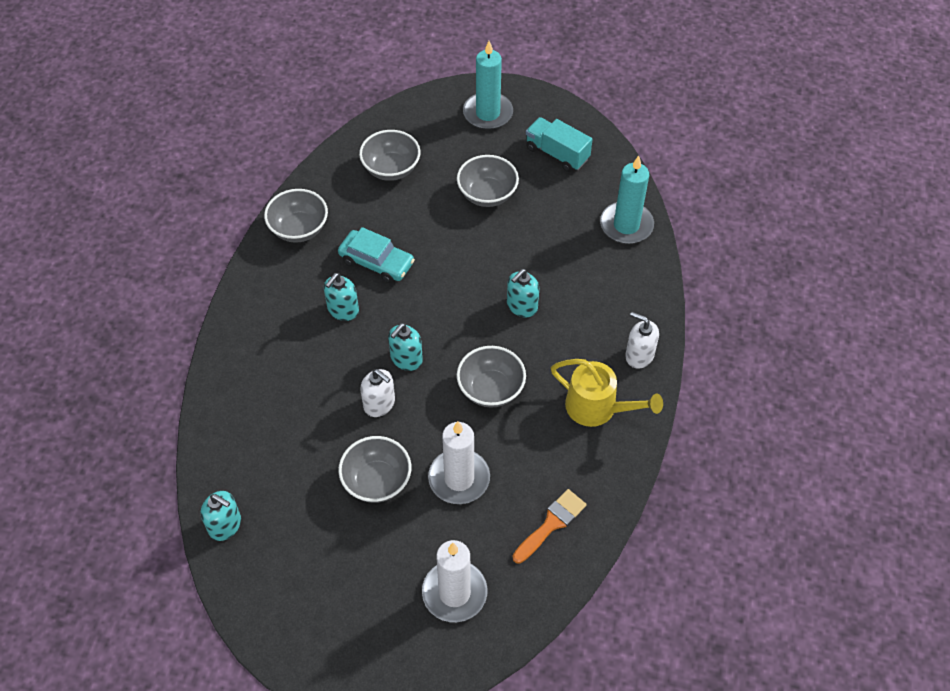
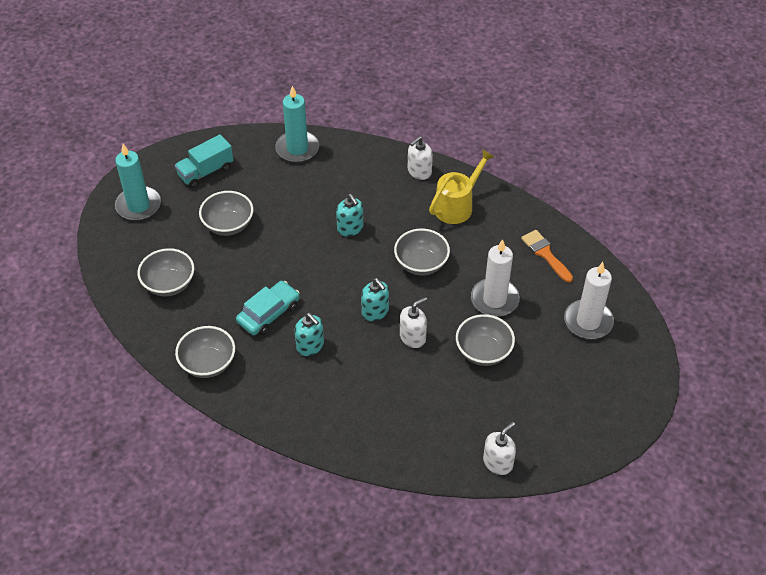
camera: 75 degrees left, 5 degrees down
(225, 525) = (498, 462): turquoise soap dispenser -> white soap dispenser

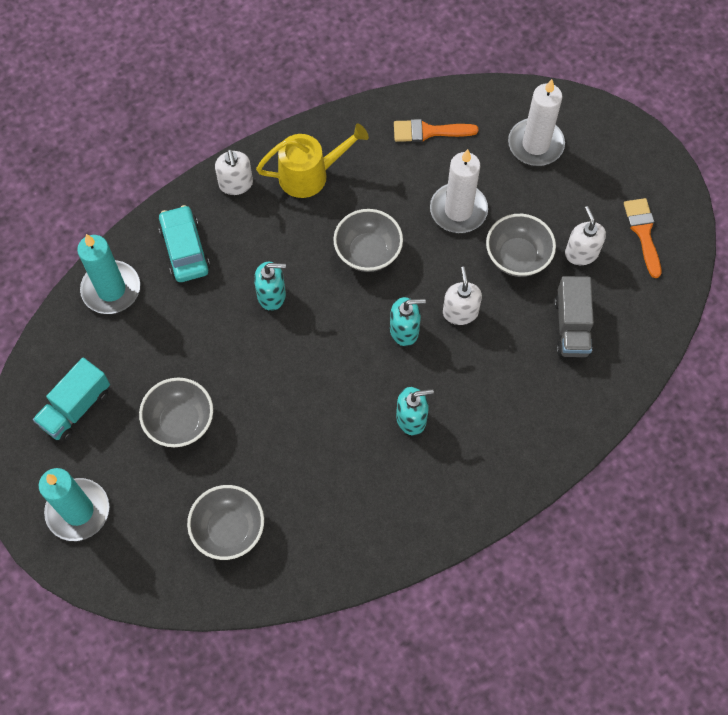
camera: 60 degrees left, 15 degrees up
(206, 172) = (76, 408): turquoise truck -> turquoise truck turned 45 degrees clockwise
(208, 363) = (372, 537): grey bowl -> none
(269, 313) = (340, 440): turquoise car -> turquoise car (185, 249)
(450, 411) = (571, 326): none -> grey truck
(457, 205) = (310, 175): yellow watering can -> yellow watering can turned 90 degrees clockwise
(498, 462) = (654, 317): white soap dispenser -> white soap dispenser (581, 253)
(567, 424) = (643, 233): none -> orange brush

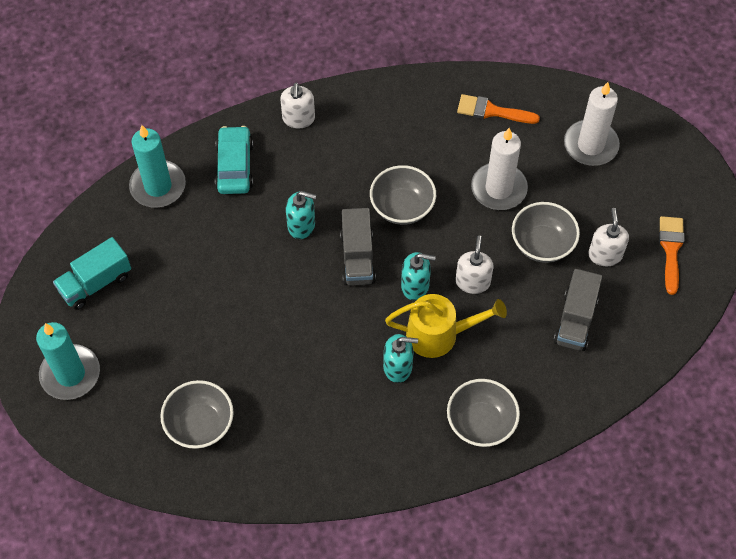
camera: 15 degrees right, 5 degrees down
(180, 422) = (185, 318): grey bowl -> grey bowl (481, 423)
(310, 175) = (369, 125): yellow watering can -> yellow watering can (439, 334)
(338, 315) = (357, 257): none -> grey truck

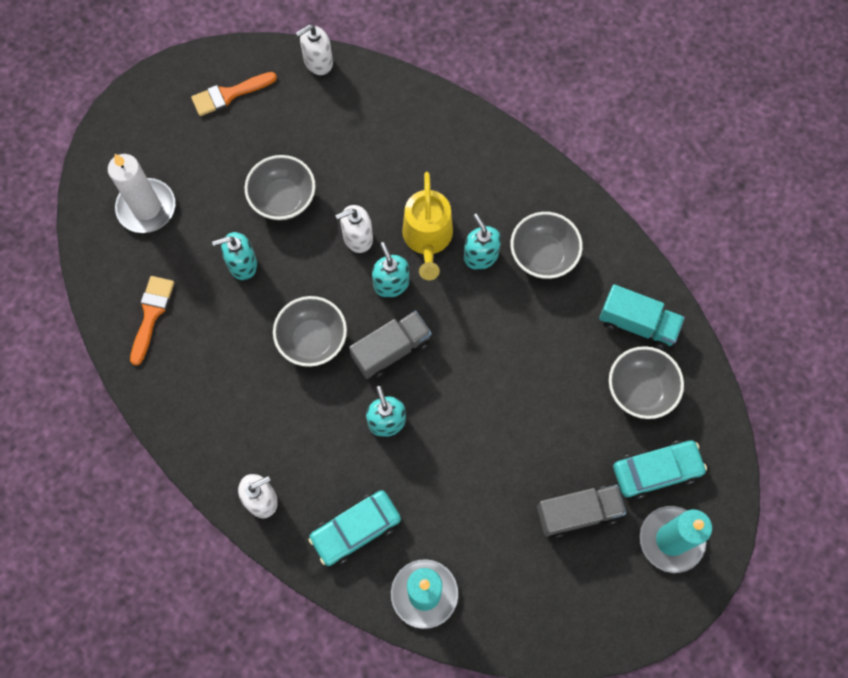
camera: 120 degrees left, 10 degrees up
(95, 283) = (567, 582): turquoise truck -> turquoise truck (637, 324)
(128, 396) = (656, 471): none -> turquoise car
(439, 334) = (427, 238): yellow watering can -> yellow watering can turned 150 degrees counterclockwise
(481, 423) = (490, 165): grey bowl -> grey bowl (543, 255)
(492, 111) = (151, 314): orange brush -> orange brush turned 150 degrees counterclockwise
(498, 189) = (242, 264): white candle -> turquoise soap dispenser
(575, 320) = (346, 138): grey truck -> grey truck (578, 513)
(605, 255) = (265, 143): white soap dispenser -> white soap dispenser (318, 62)

